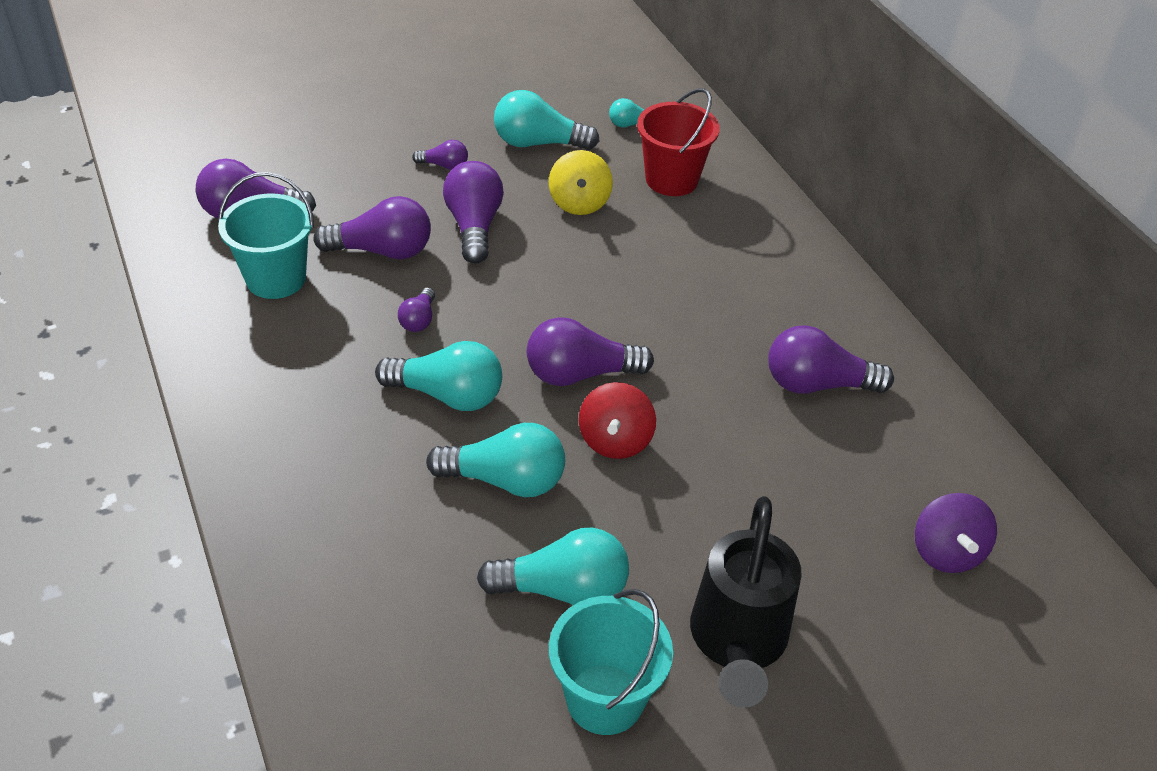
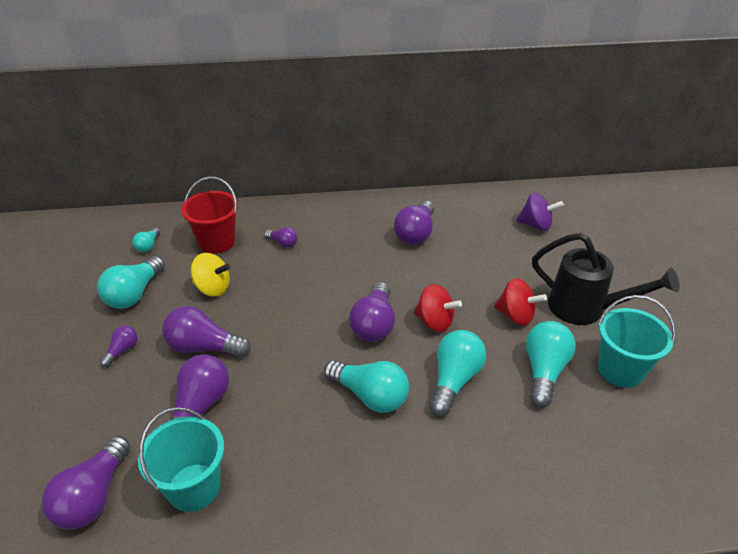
camera: 70 degrees left, 5 degrees down
(419, 320) = (288, 398): purple light bulb -> purple light bulb (283, 243)
(447, 395) = (370, 395): turquoise light bulb -> turquoise light bulb turned 90 degrees clockwise
(674, 542) = (516, 316): none -> red spinning top

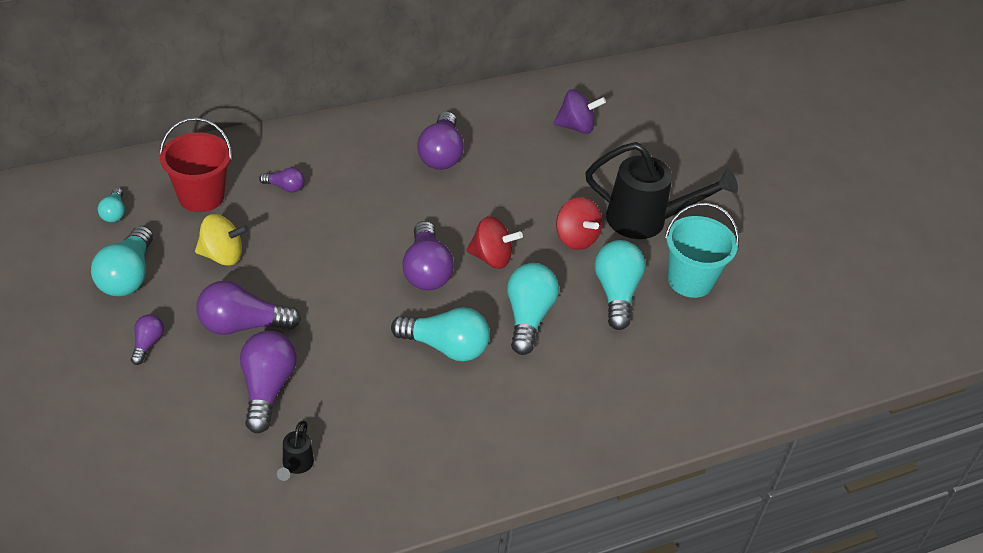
camera: 20 degrees left, 5 degrees up
(94, 496) = (194, 493): purple light bulb -> none
(194, 487) = (296, 466): turquoise bucket -> black watering can
(516, 316) = (576, 238): red spinning top -> red spinning top turned 45 degrees clockwise

